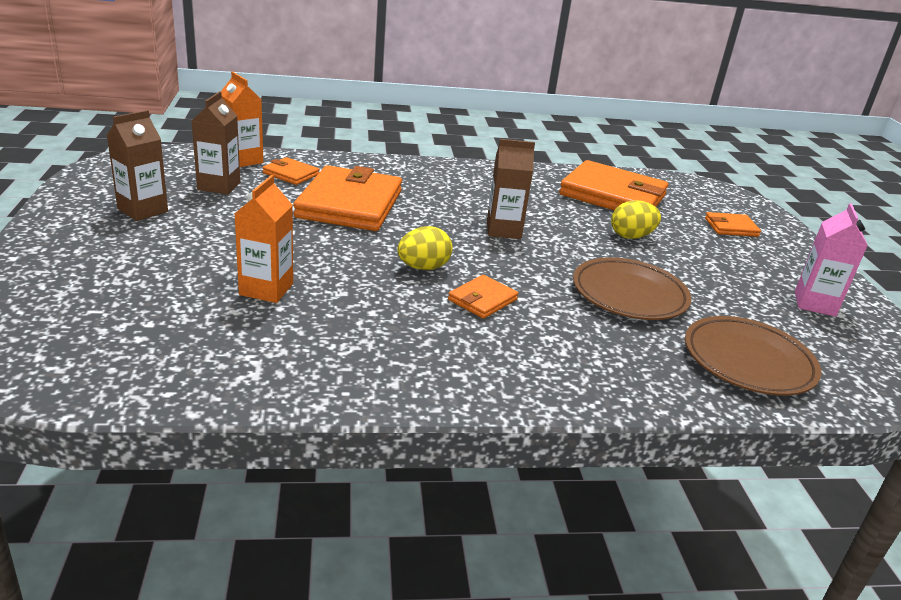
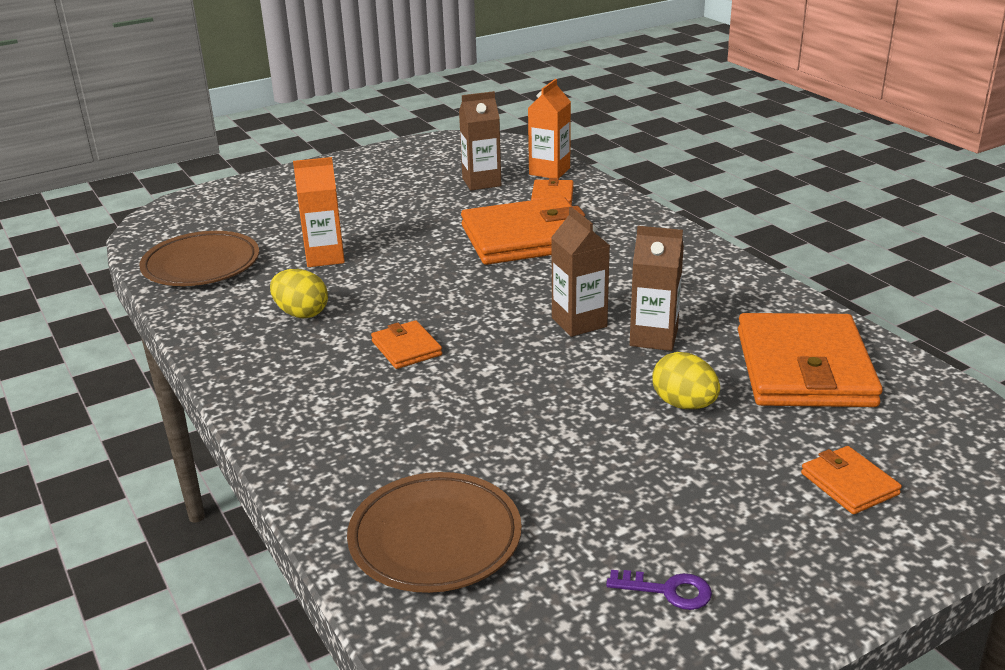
camera: 70 degrees right, 0 degrees up
(143, 210) = (399, 177): brown carton -> brown carton (653, 337)
(423, 267) = (438, 305): yellow egg -> yellow egg (301, 313)
(482, 300) = (406, 348): orange wallet -> orange wallet turned 45 degrees clockwise
(629, 294) = (514, 429): brown plate -> brown plate (201, 265)
(814, 304) = (668, 591): pink carton -> purple key

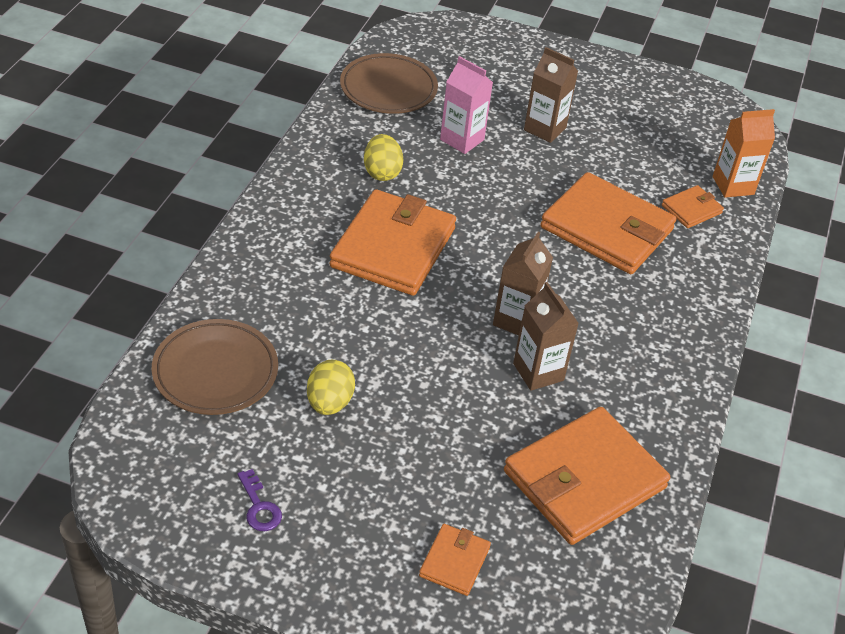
camera: 45 degrees right, 15 degrees up
(325, 257) = (462, 140): orange carton -> pink carton
(406, 348) = (393, 247): orange wallet -> orange wallet, size x2.17
(481, 182) = (666, 157): brown carton -> brown carton (545, 129)
(684, 404) = (466, 428): yellow egg -> yellow egg (329, 403)

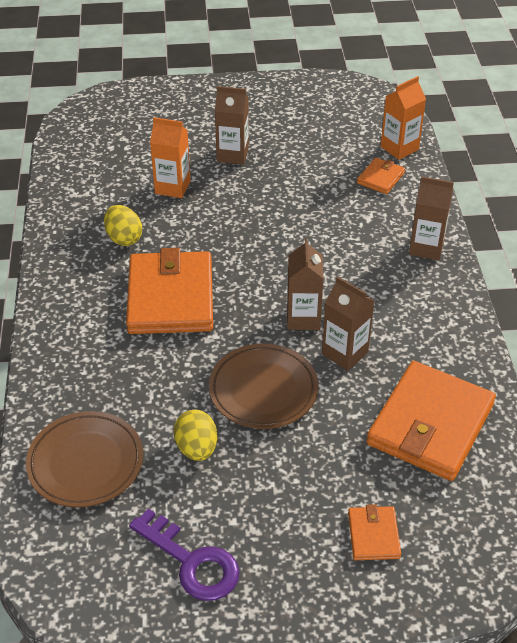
camera: 20 degrees left, 0 degrees up
(259, 507) = (192, 562): purple key -> purple key, size x1.84
(388, 89) = (87, 166): brown plate -> brown plate (263, 390)
(462, 140) = (172, 187): pink carton -> orange carton
(607, 228) = (327, 217): orange wallet -> none
(696, 300) = (426, 248): none -> brown carton

